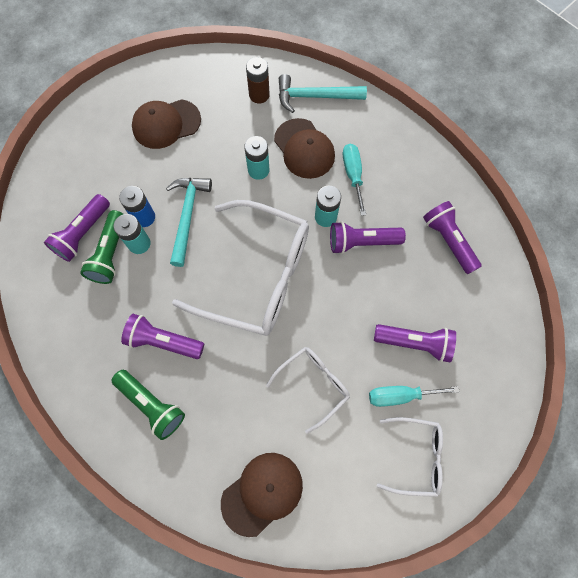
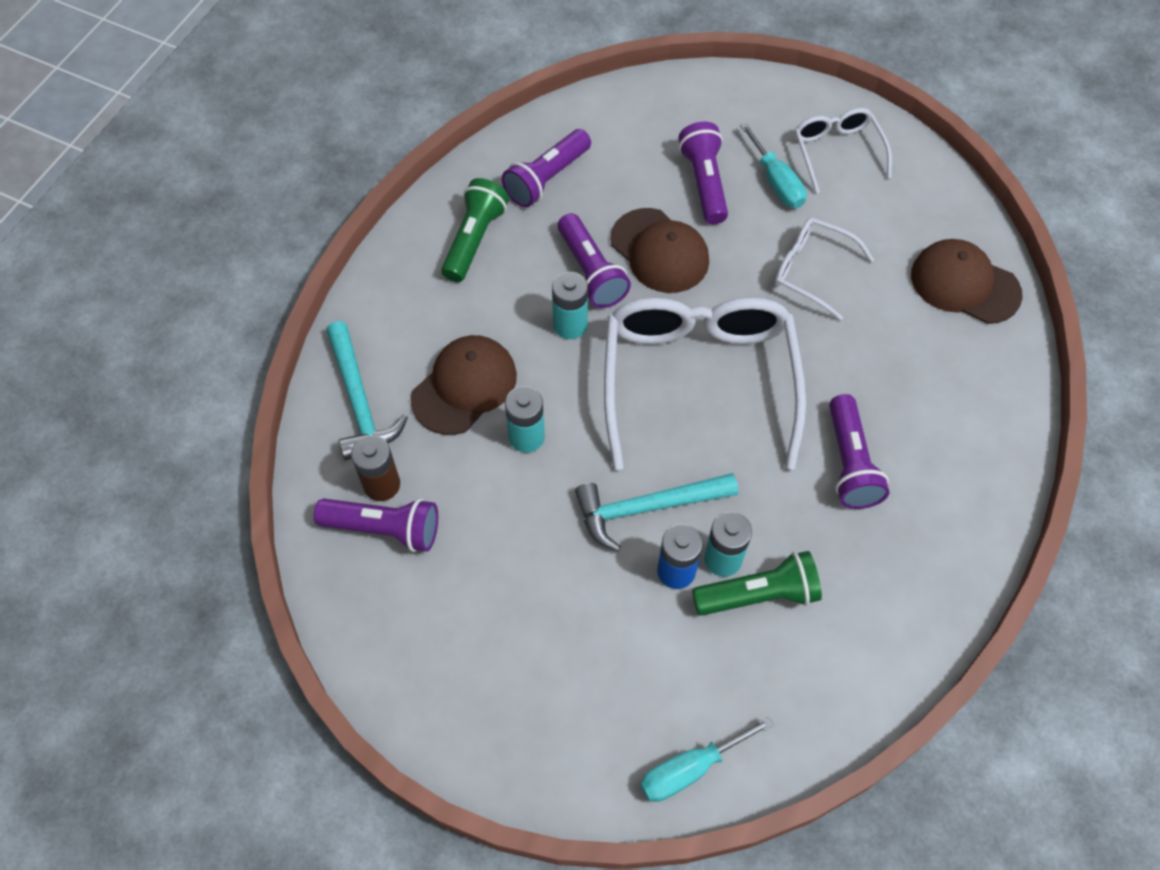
camera: 110 degrees left, 10 degrees down
(83, 233) = (745, 653): purple flashlight -> purple flashlight (384, 529)
(152, 405) = (938, 443): green flashlight -> green flashlight (474, 240)
(166, 124) = (490, 611): brown cap -> brown cap (659, 251)
(353, 175) = (487, 310): turquoise screwdriver -> turquoise screwdriver (690, 769)

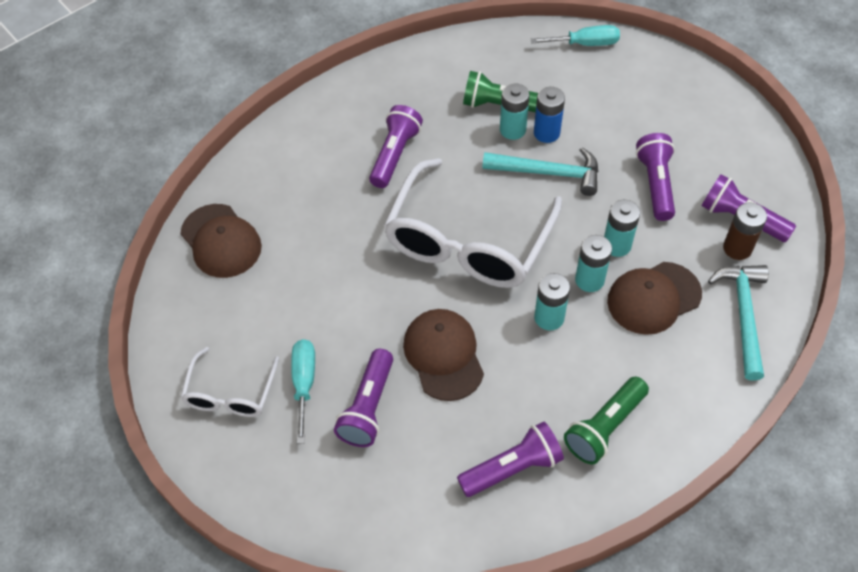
camera: 155 degrees left, 5 degrees down
(542, 382) = (589, 280): none -> turquoise battery
(591, 272) = (511, 357): purple flashlight -> purple flashlight (655, 184)
(812, 271) = (329, 292): white glasses -> none

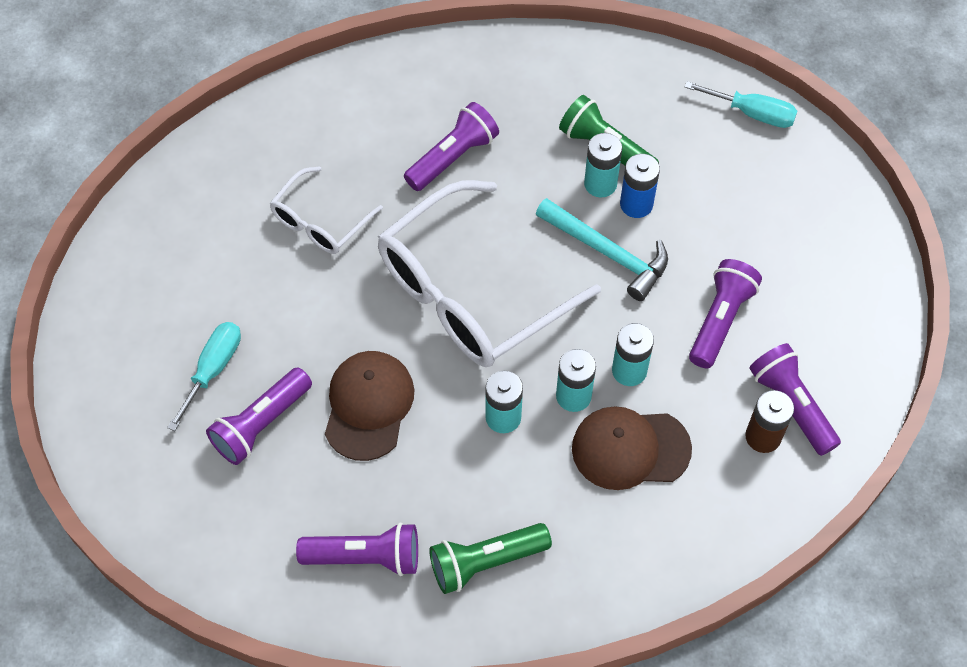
camera: 25 degrees right, 5 degrees up
(221, 241) = (217, 176): brown cap -> none
(231, 392) = (138, 344): white glasses -> white glasses (321, 221)
(743, 315) = (717, 515): turquoise hammer -> none

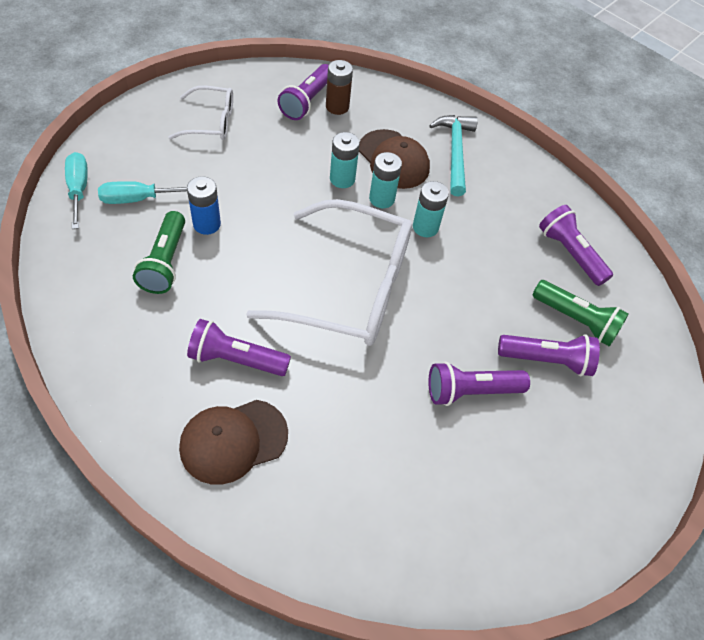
camera: 130 degrees left, 5 degrees down
(213, 369) = (537, 418): turquoise screwdriver -> turquoise screwdriver (137, 199)
(321, 221) = (361, 422): white glasses -> white glasses (210, 122)
(368, 406) = (479, 303): brown cap -> brown cap (233, 441)
(485, 562) = (518, 196): green flashlight -> green flashlight (576, 320)
(600, 184) = (201, 252): turquoise battery -> none
(608, 253) = (260, 224): turquoise hammer -> turquoise hammer (455, 152)
(720, 320) = (272, 149): purple flashlight -> purple flashlight (471, 391)

